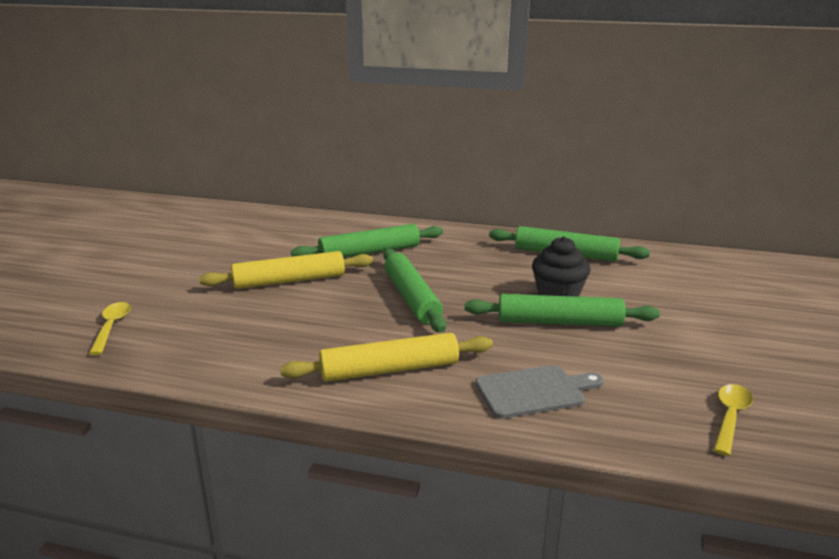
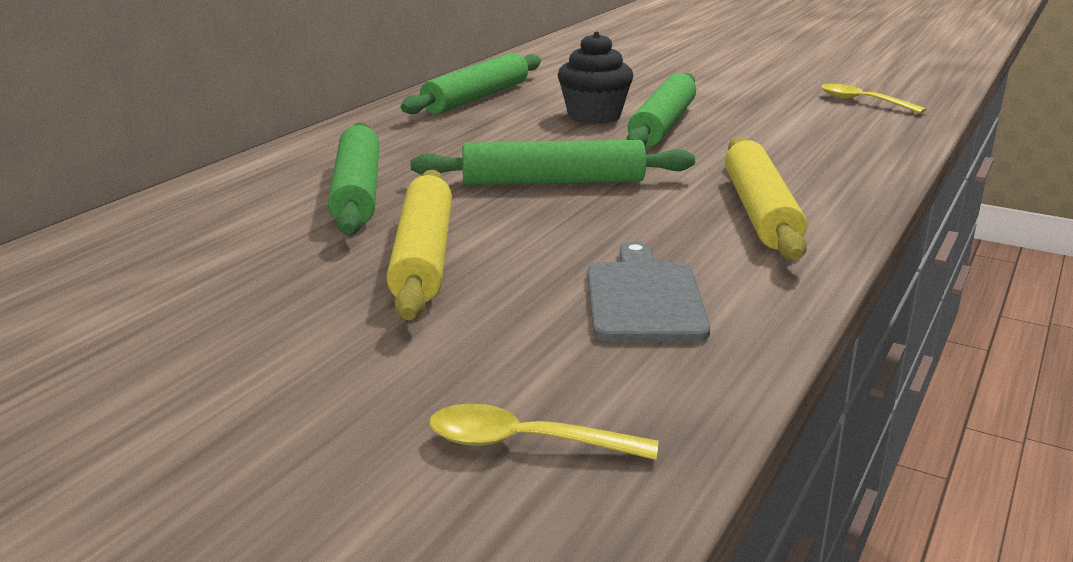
camera: 75 degrees left, 0 degrees up
(534, 391) = (817, 154): grey cutting board -> grey cutting board (643, 298)

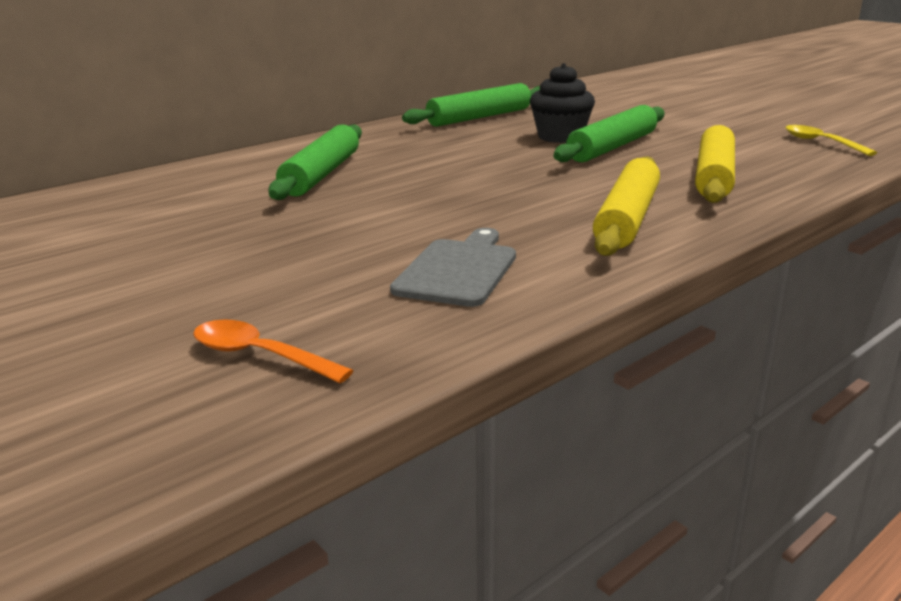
camera: 20 degrees right, 0 degrees up
(423, 256) = (322, 222): yellow rolling pin -> yellow rolling pin (714, 176)
(525, 443) = (259, 355): yellow spoon -> orange spoon
(553, 182) = (476, 180): green rolling pin -> none

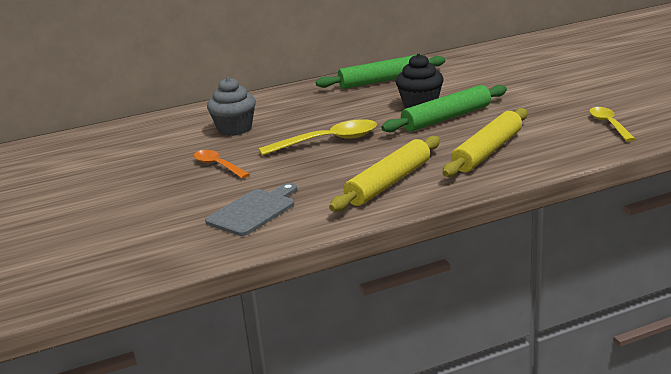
camera: 20 degrees right, 0 degrees up
(259, 355) = (116, 252): orange spoon -> orange spoon (218, 166)
(321, 174) = (234, 129): green rolling pin -> grey cupcake
(479, 179) = (328, 141): none -> yellow spoon

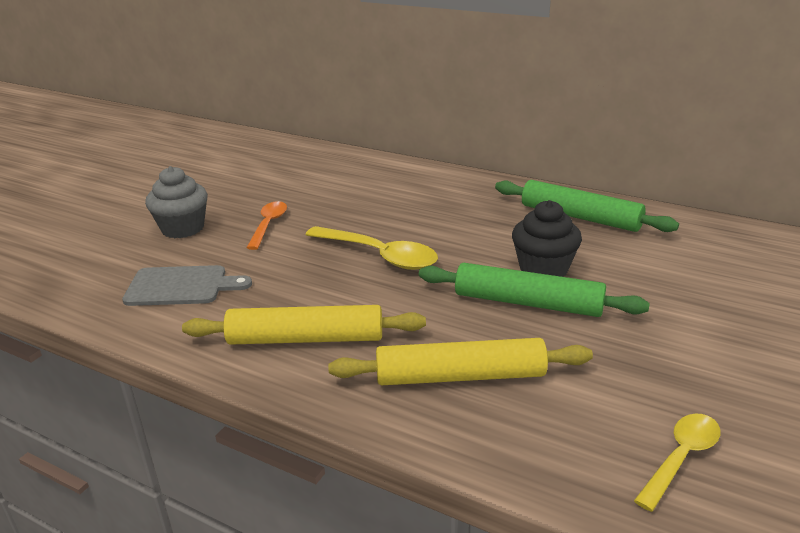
camera: 50 degrees right, 5 degrees up
(234, 129) = (359, 196): grey cupcake -> grey cupcake (183, 228)

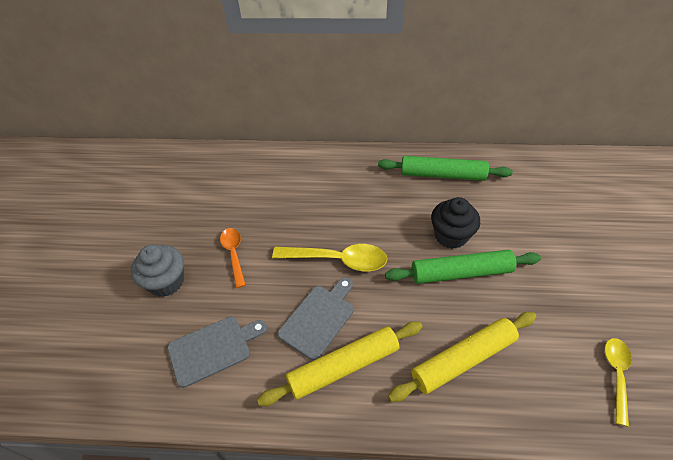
camera: 25 degrees left, 20 degrees up
(313, 294) = (318, 318): none -> grey cutting board

